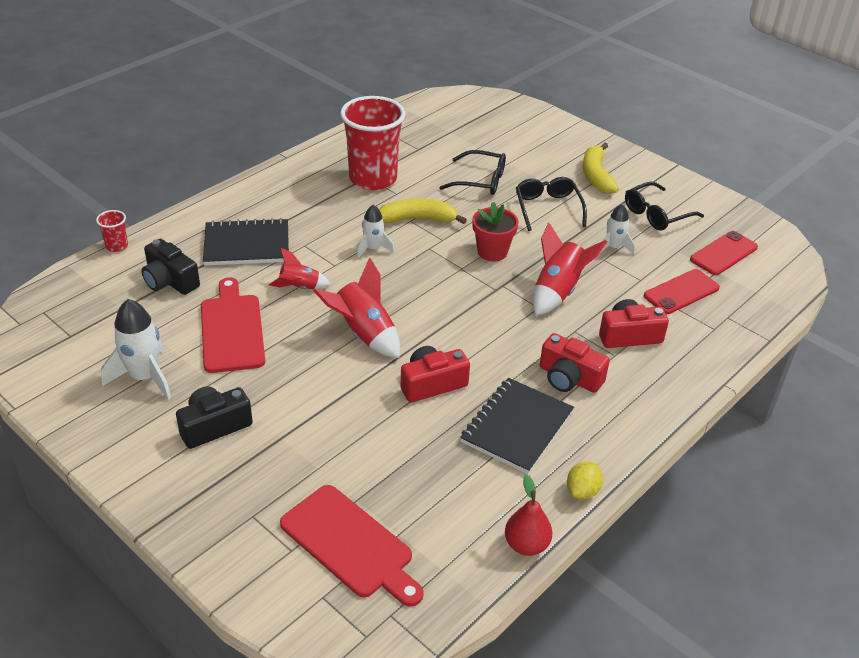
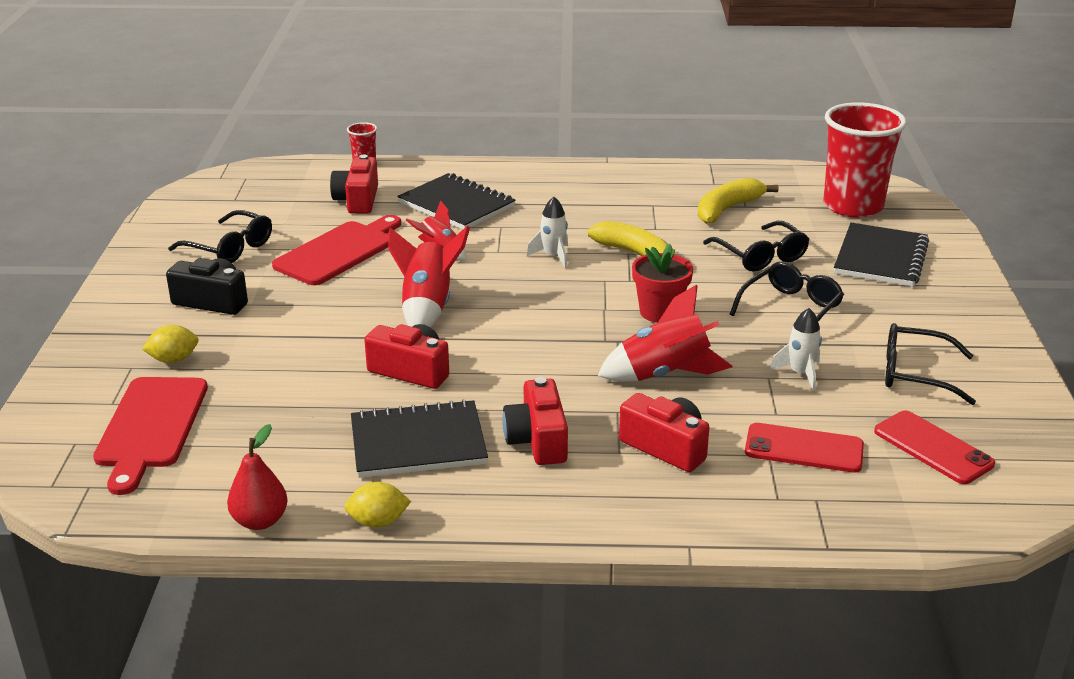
camera: 50 degrees right, 10 degrees down
(144, 377) = (229, 248): white rocket -> black glasses
(170, 281) = (357, 200): black camera -> red camera
(272, 488) = (173, 360): none -> yellow lemon
(373, 179) = (654, 208): red cup -> red cup (853, 206)
(536, 148) = (880, 258): none -> black notebook
(596, 176) = (907, 309): yellow banana -> yellow banana (727, 209)
(723, 253) = (933, 448): red phone -> red phone turned 45 degrees clockwise

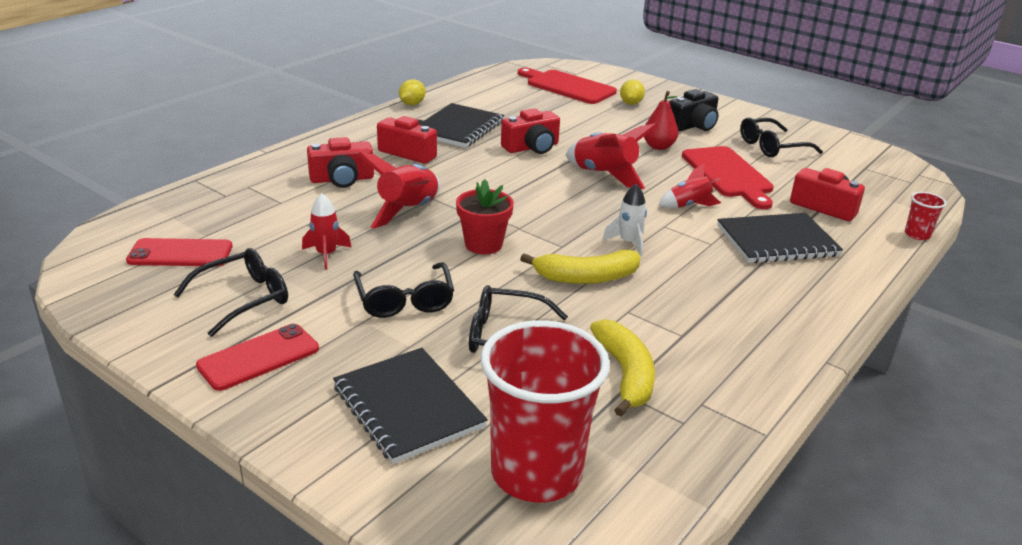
camera: 125 degrees right, 0 degrees up
(260, 521) = (454, 87): red pear -> red pear (658, 146)
(800, 374) = (326, 255): white rocket -> red rocket
(804, 449) = (264, 214): red phone -> red phone (259, 357)

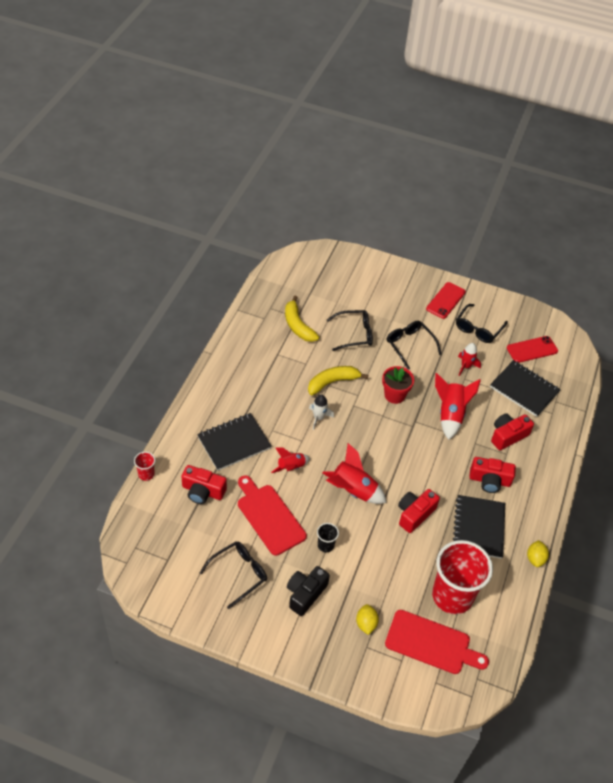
camera: 160 degrees right, 20 degrees up
(408, 407) = (375, 292): black notebook -> black notebook (524, 389)
(536, 473) = (317, 276): red cup -> red cup (452, 596)
(658, 146) = (325, 545): red pear -> black cup

